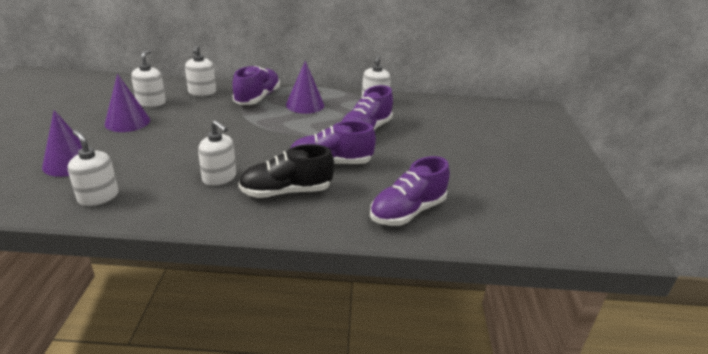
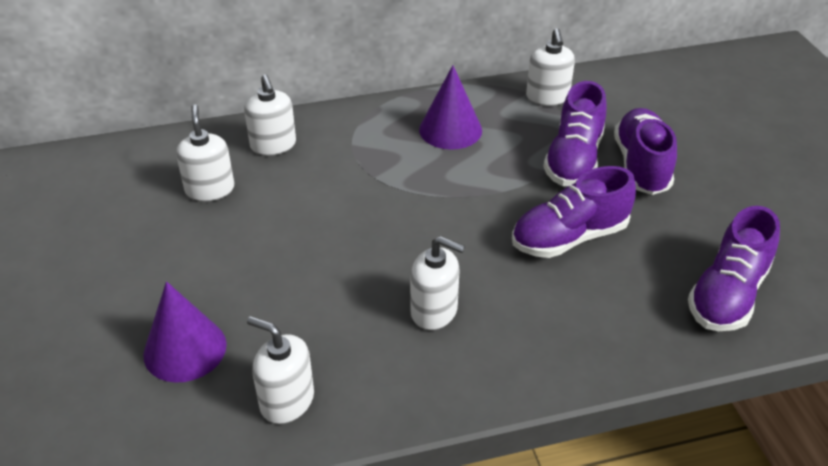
camera: 15 degrees left, 10 degrees up
(127, 122) = (204, 240): purple cone -> none
(257, 98) = (369, 134): purple shoe -> purple shoe (641, 166)
(286, 192) = (546, 308): black shoe -> none

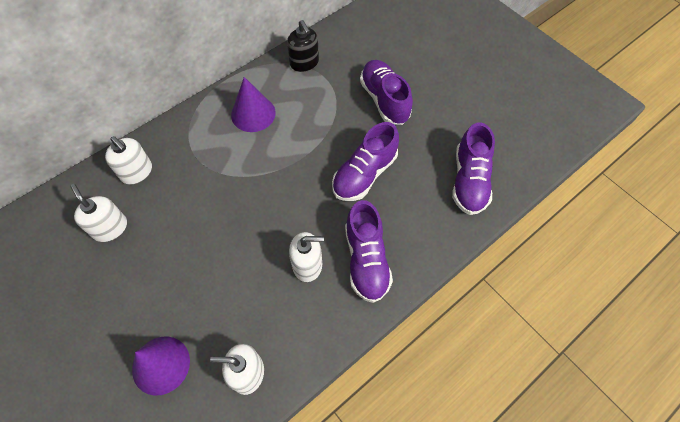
camera: 25 degrees left, 20 degrees up
(547, 97) = (304, 63): white soap dispenser -> black soap dispenser
(573, 159) = (342, 110): purple shoe -> purple shoe (366, 260)

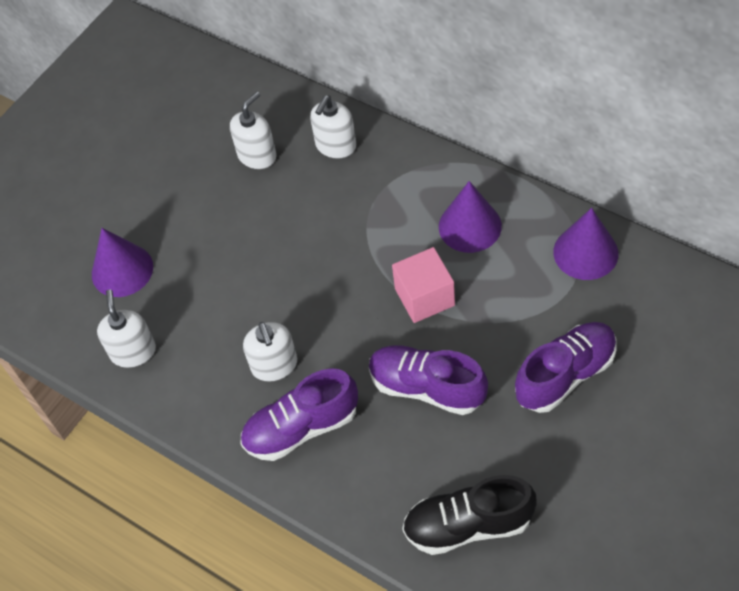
camera: 80 degrees right, 5 degrees down
(295, 155) = (424, 297): none -> pink cube
(304, 63) = (585, 252): black soap dispenser -> purple cone
(469, 180) = (468, 525): purple shoe -> black shoe

